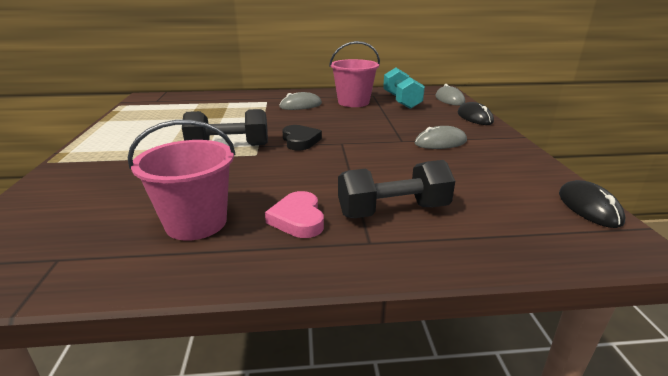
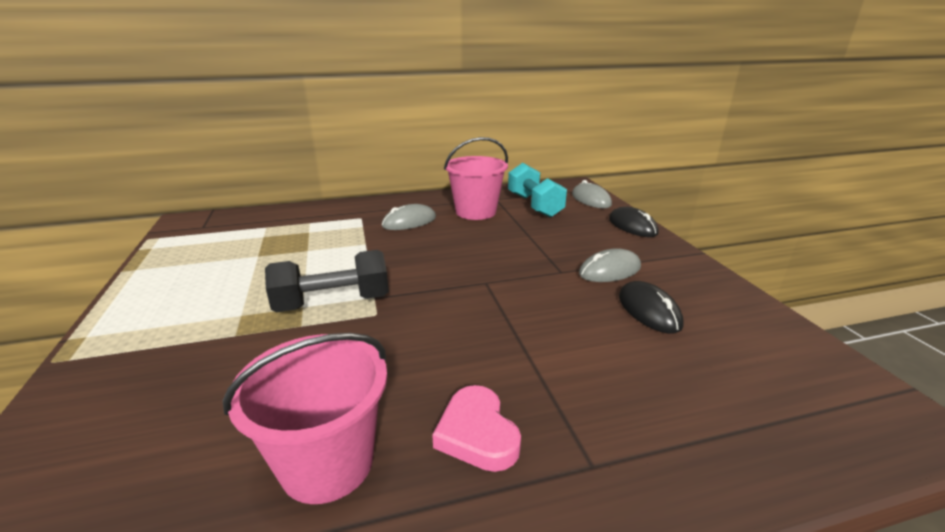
camera: 10 degrees left, 0 degrees up
(300, 141) = (429, 284): black heart -> none
(393, 211) = (600, 399): black dumbbell -> none
(589, 207) = (831, 362): black mouse -> black mouse (649, 310)

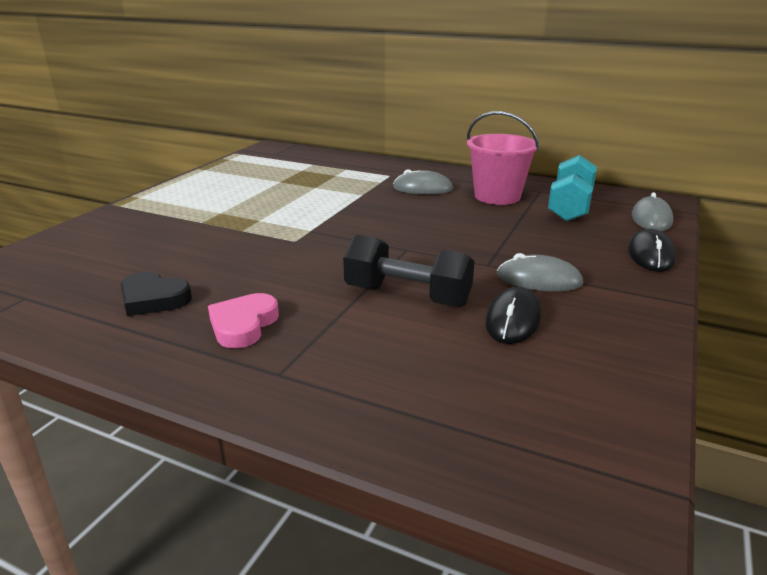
camera: 40 degrees right, 0 degrees up
(327, 463) = (153, 299): pink bucket -> black heart
(333, 303) = (279, 224): black dumbbell -> black dumbbell (407, 296)

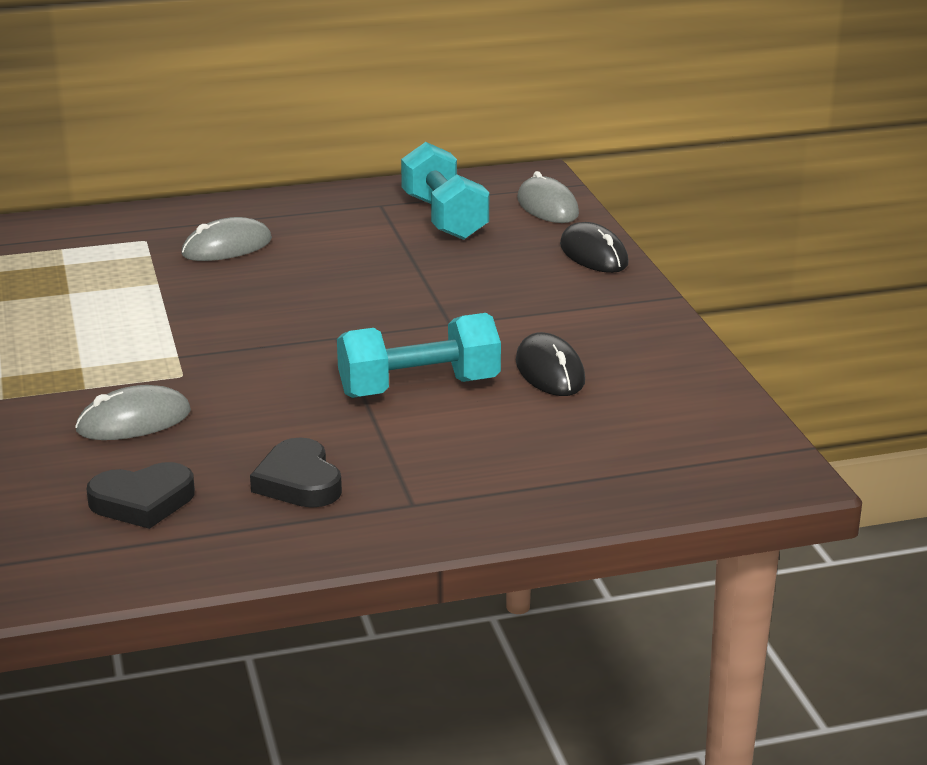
camera: 40 degrees left, 0 degrees up
(243, 325) = (299, 482): pink heart -> black heart
(407, 296) = (419, 388): black dumbbell -> turquoise dumbbell
(497, 196) = (340, 229): pink bucket -> none
(539, 280) = (522, 321): grey mouse -> grey mouse (134, 421)

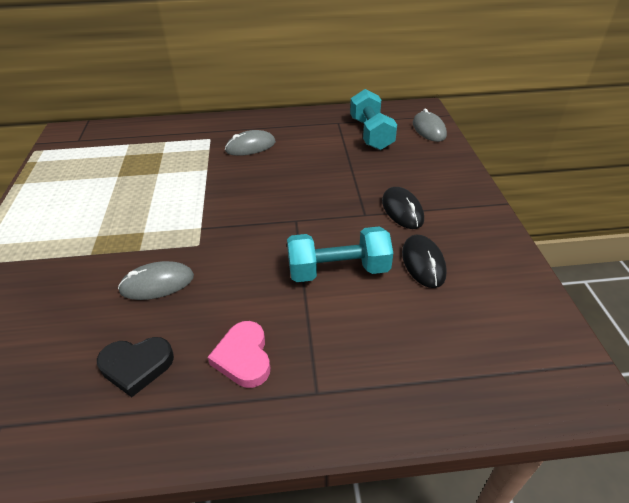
camera: 10 degrees right, 15 degrees up
(299, 482) = (243, 357): black heart -> pink heart
(593, 254) = (454, 166): black mouse -> black mouse (402, 210)

